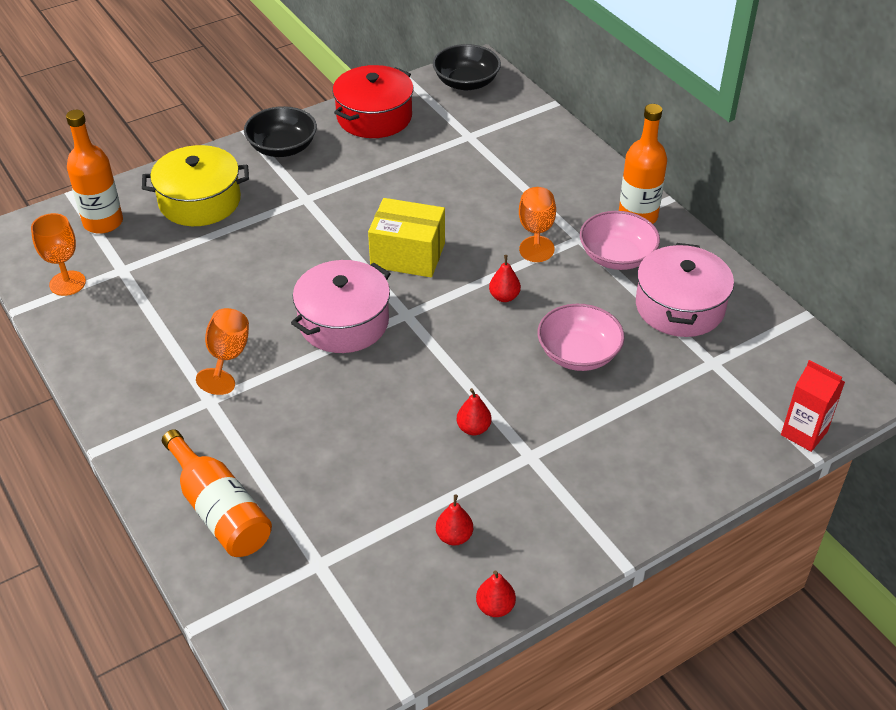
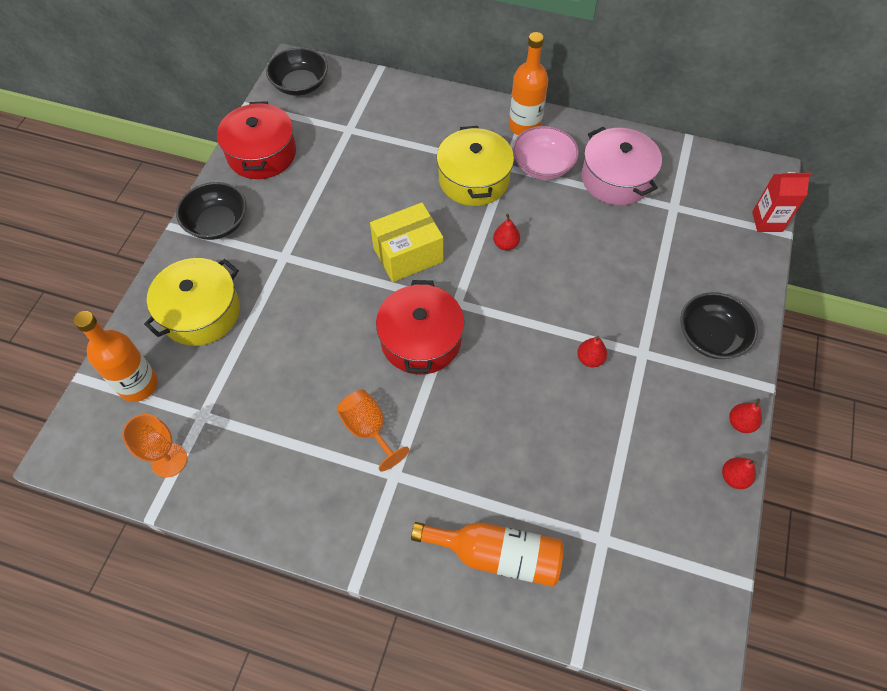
camera: 40 degrees left, 15 degrees up
(343, 322) = (421, 340): pink pot -> red pot
(454, 537) = (660, 448): red pear -> red pear (740, 423)
(536, 232) = (474, 179): orange goblet -> yellow pot
(578, 354) = (594, 255): pink bowl -> none
(615, 487) = (710, 337): none -> black bowl

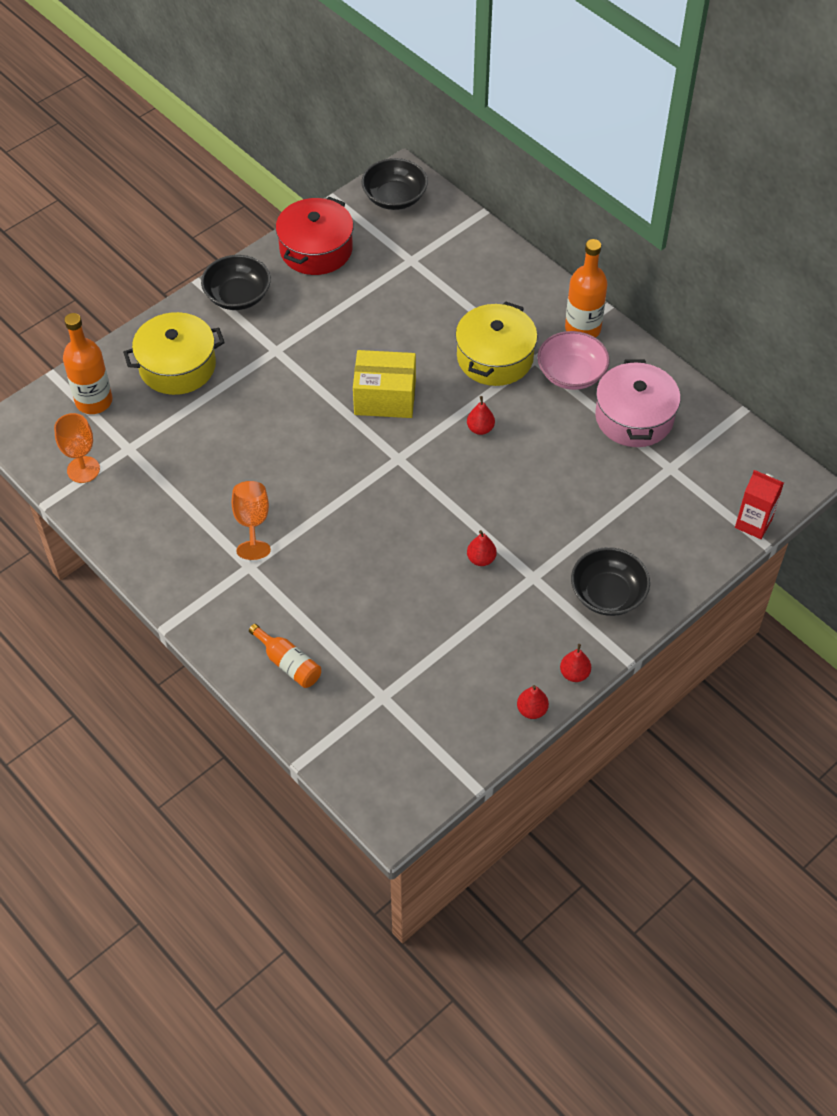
camera: 30 degrees right, 5 degrees down
(421, 340) = (345, 474): red pot -> none
(497, 555) = (288, 663): orange bottle -> orange bottle, size x0.63

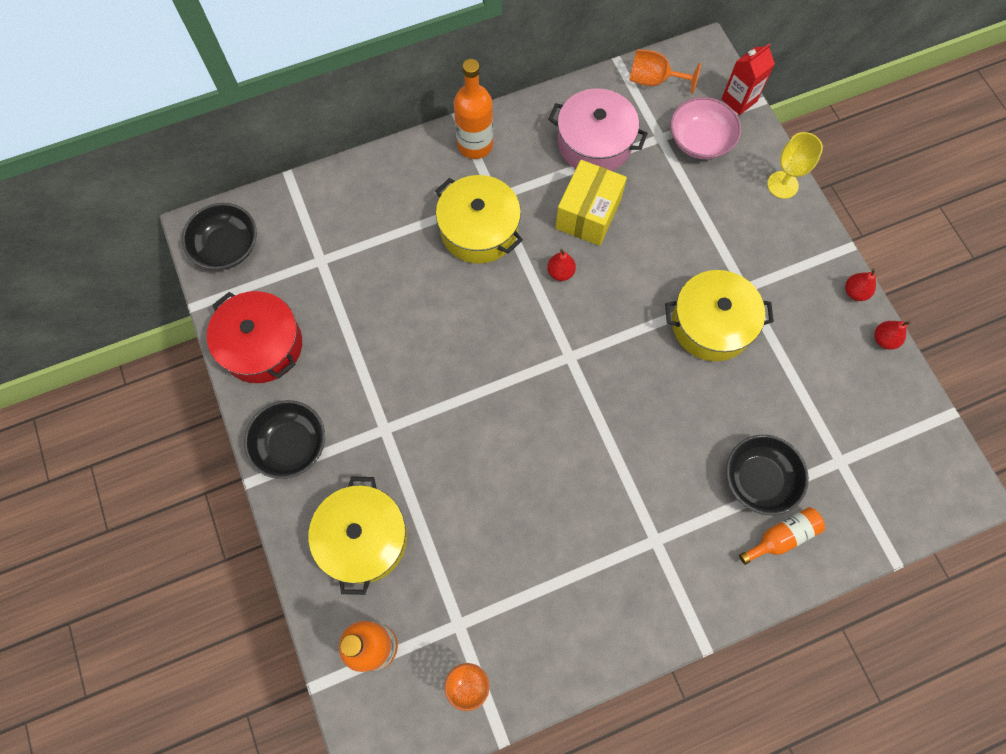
camera: 70 degrees left, 15 degrees up
(252, 523) = (602, 521): orange goblet -> orange goblet (654, 80)
(385, 397) = (489, 344): yellow box -> yellow box (588, 214)
(481, 559) = (711, 324): red pear -> yellow pot
(571, 374) = (525, 173): pink bowl -> pink bowl (700, 140)
(607, 594) = (779, 236): black bowl -> black bowl (759, 479)
(669, 584) = (782, 185): none -> yellow goblet

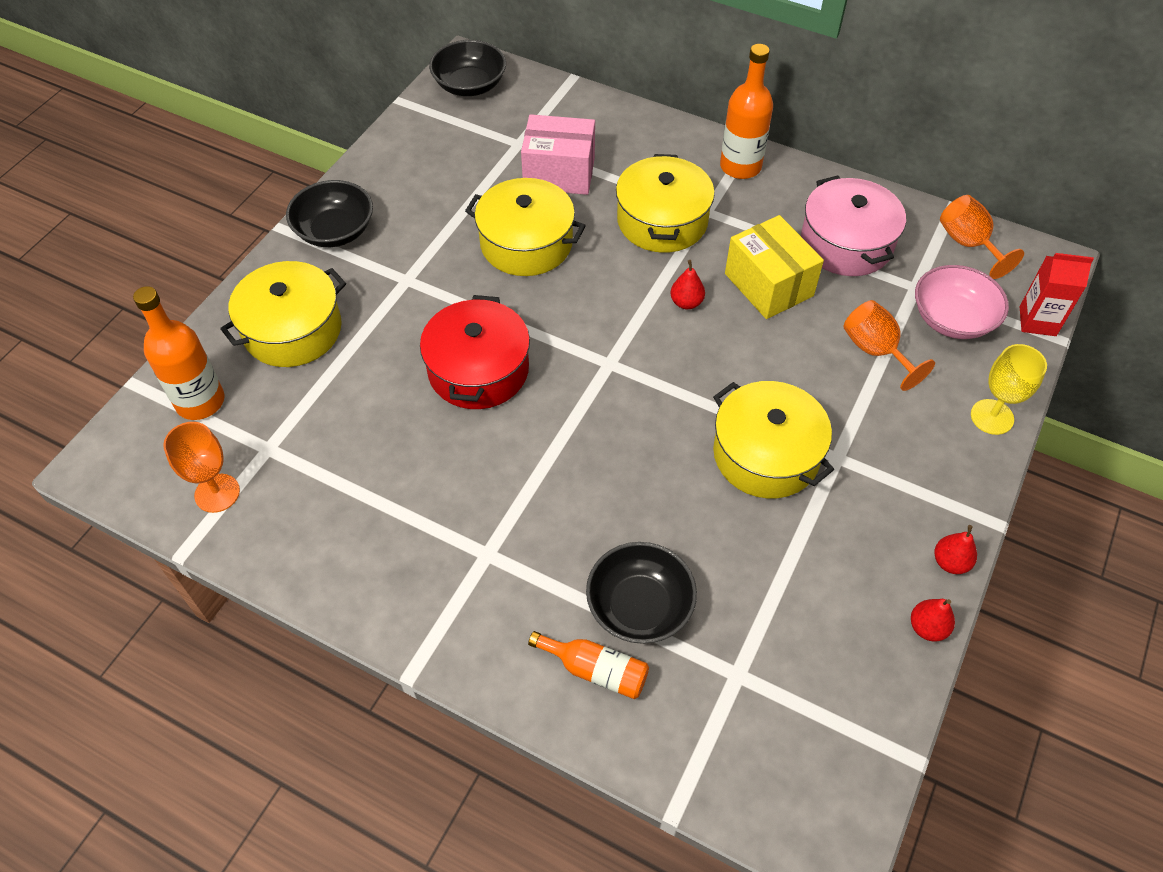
camera: 50 degrees right, 15 degrees down
(262, 345) = (405, 158): red pot -> red pot (478, 370)
(375, 257) = (559, 173): none -> pink box
(421, 327) = (526, 243): none -> yellow pot
(588, 214) = (768, 285): yellow box -> yellow box turned 75 degrees clockwise
(688, 201) = (875, 351): none -> orange goblet

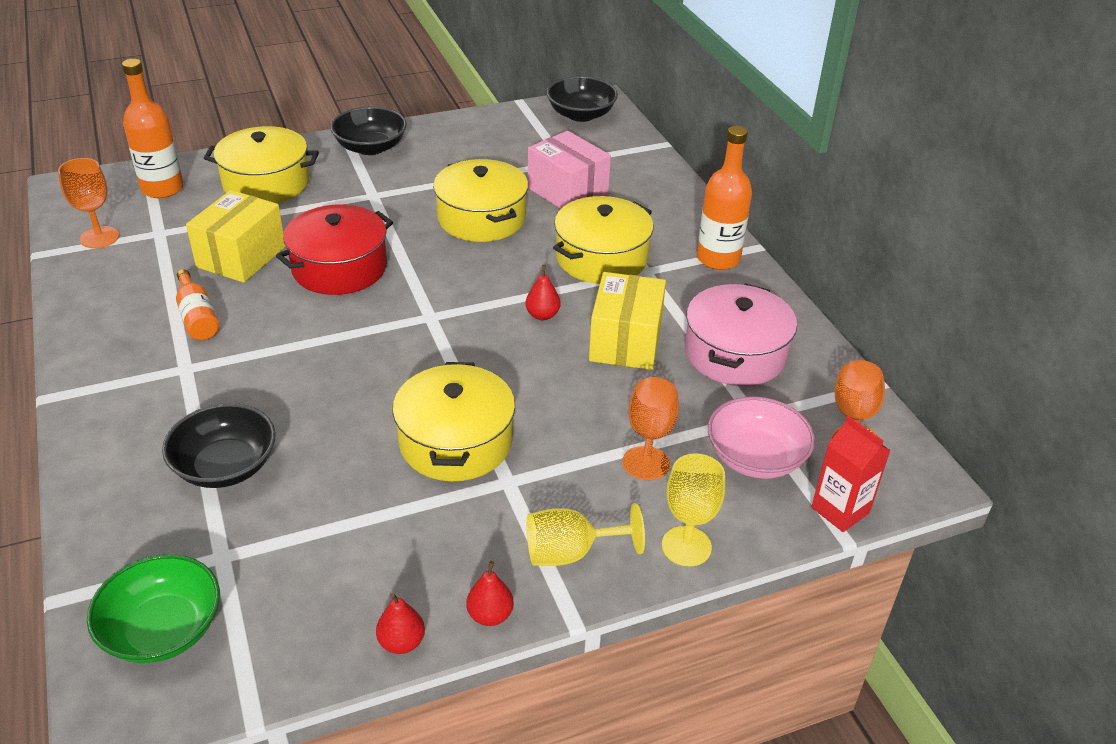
camera: 40 degrees right, 15 degrees down
(380, 418) = (241, 257): none -> yellow box
(596, 670) = (142, 480): orange bottle -> orange bottle (197, 317)
(777, 760) = (163, 629): none -> green bowl
(938, 478) = (570, 553): none -> yellow goblet

